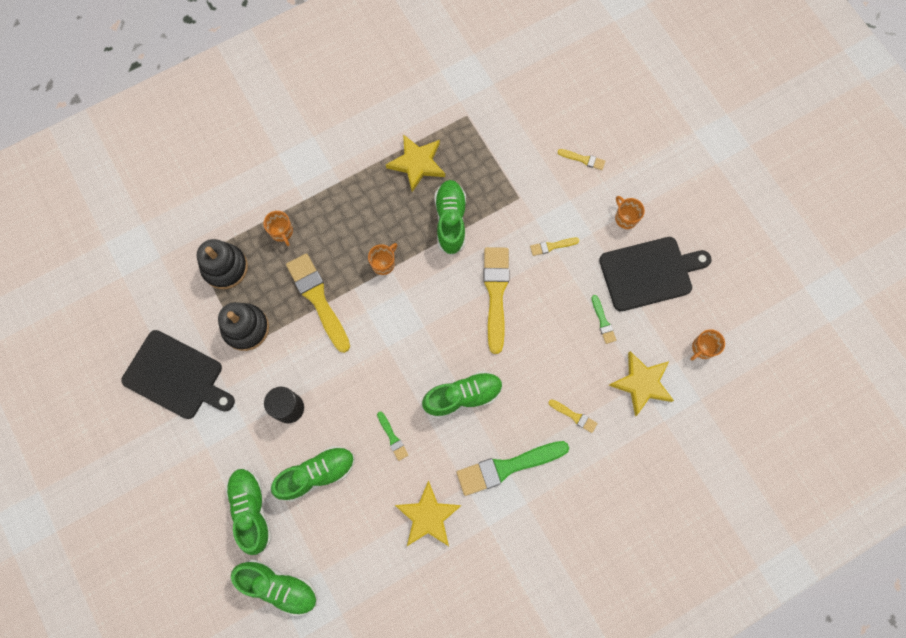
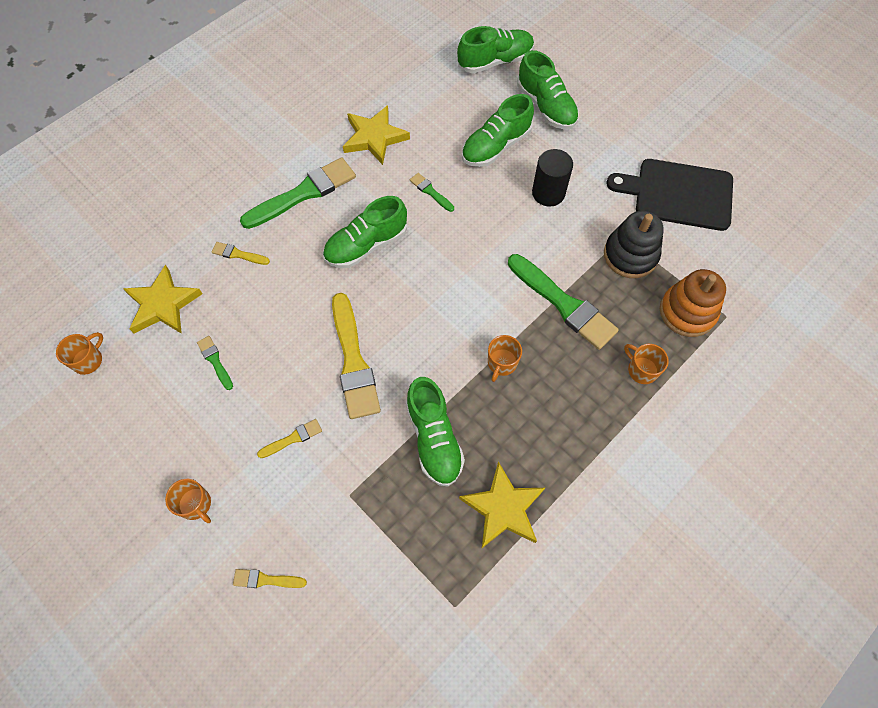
camera: 165 degrees right, 10 degrees down
(225, 267) = (687, 312): black stacking toy -> orange stacking toy
(279, 586) = (495, 61): green shoe -> green shoe turned 150 degrees clockwise
(318, 299) = (563, 304): yellow brush -> green brush
(649, 273) = (159, 436): black cutting board -> none

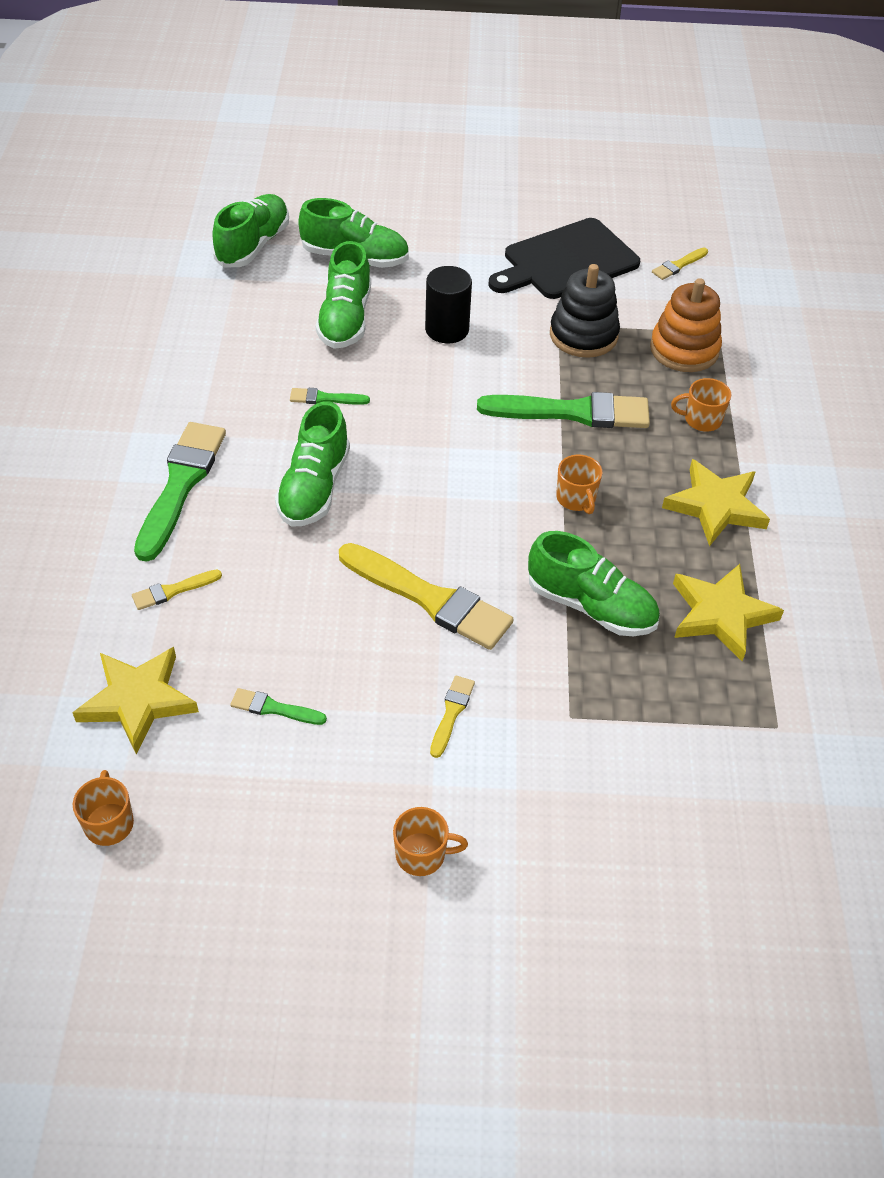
camera: 45 degrees left, 15 degrees down
(266, 580) = (581, 857): yellow brush -> yellow brush (678, 265)
(374, 137) = (201, 385): yellow star -> yellow star (716, 506)

